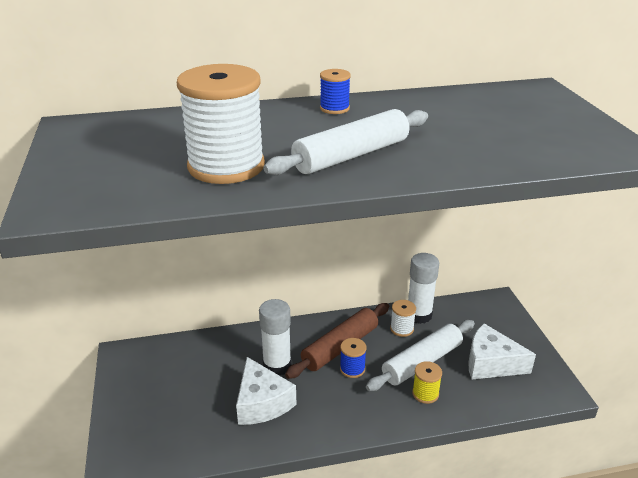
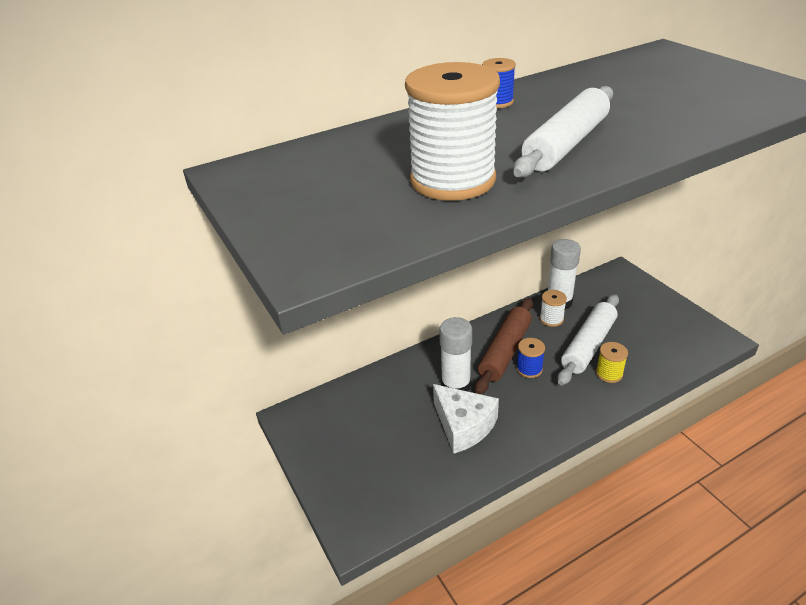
camera: 15 degrees left, 5 degrees up
(491, 363) = (649, 330): white cheese -> none

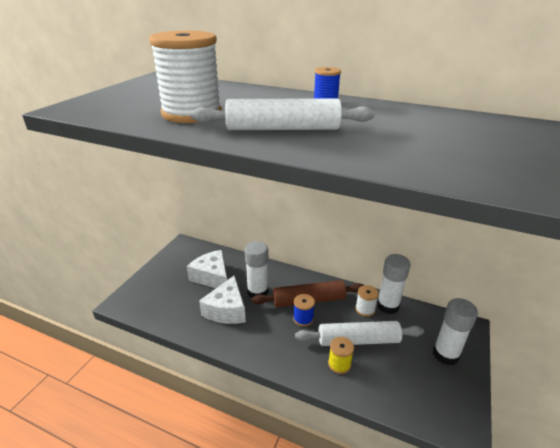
camera: 50 degrees right, 5 degrees down
(390, 415) = (212, 277): none -> white cheese
(642, 302) = (445, 354): none -> white glue stick

